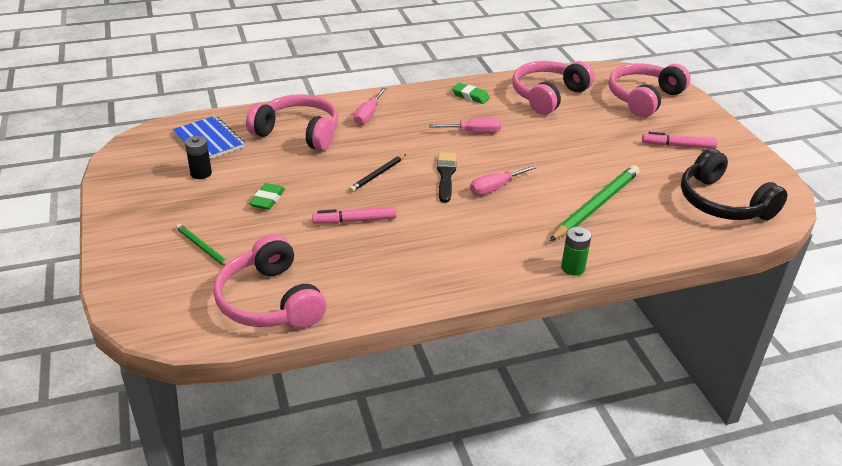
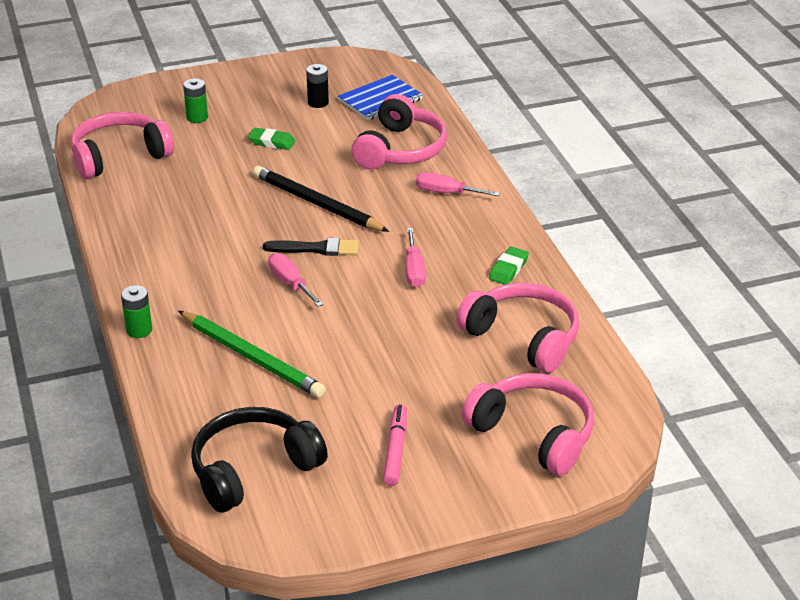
camera: 90 degrees right, 0 degrees up
(203, 248) = (197, 117): green pencil -> green battery
(354, 221) = (233, 193): pink marker -> none
(378, 174) = (317, 204): black pencil -> black pencil, size x1.87

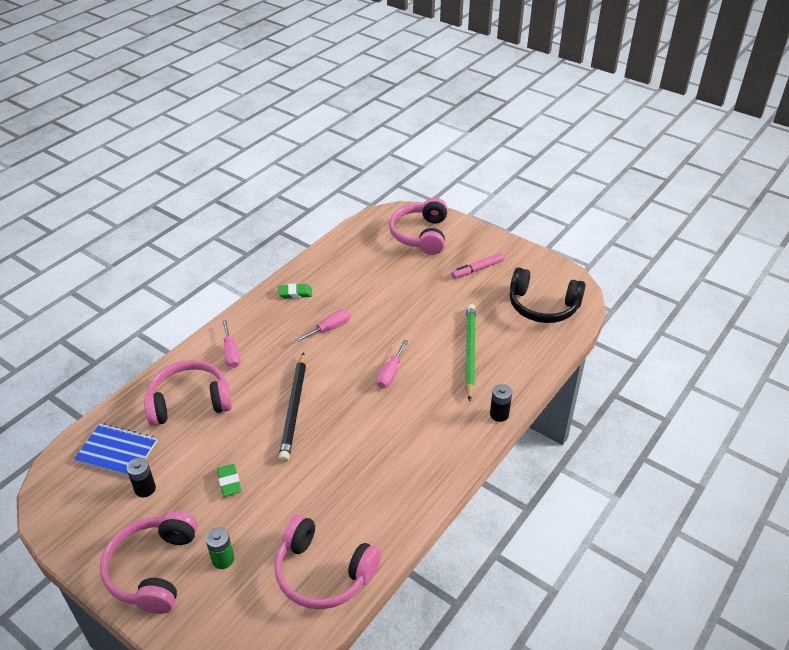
camera: 125 degrees left, 5 degrees up
(139, 330) = (499, 414): green battery -> black battery
(316, 249) = (345, 381): black brush -> none
(523, 337) = (352, 265): pink headphones -> pink headphones (153, 569)

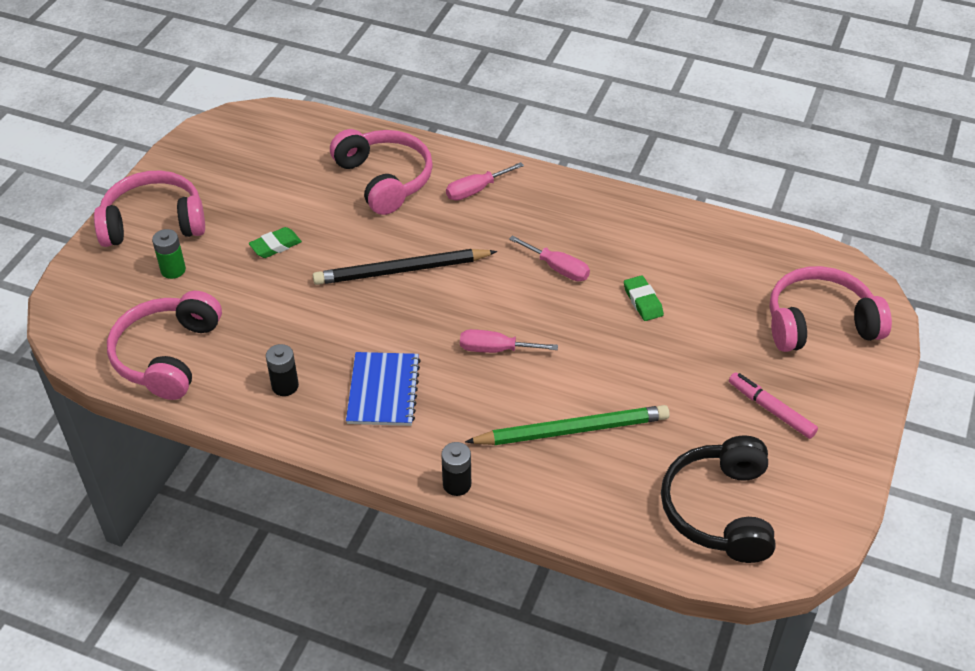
camera: 75 degrees right, 5 degrees up
(117, 451) = (297, 148): blue notebook -> blue notebook (383, 391)
(145, 489) = (252, 185): black battery -> black battery (285, 386)
(295, 293) = (612, 218): green eraser -> green eraser (642, 301)

